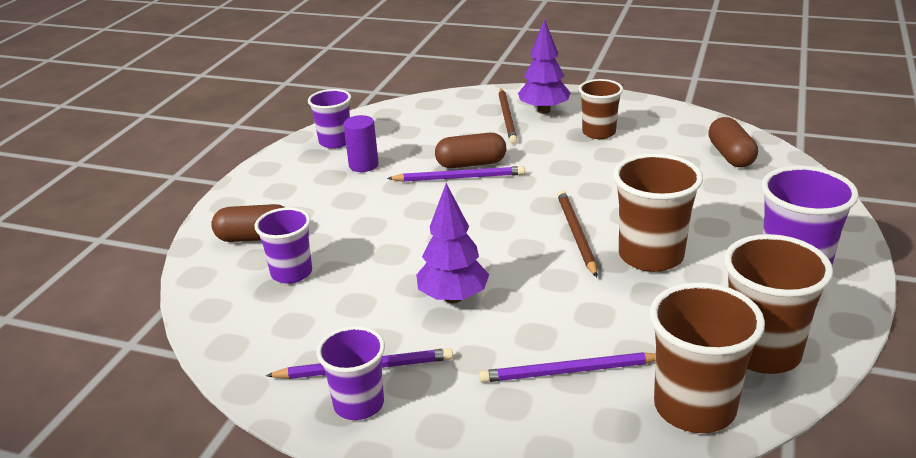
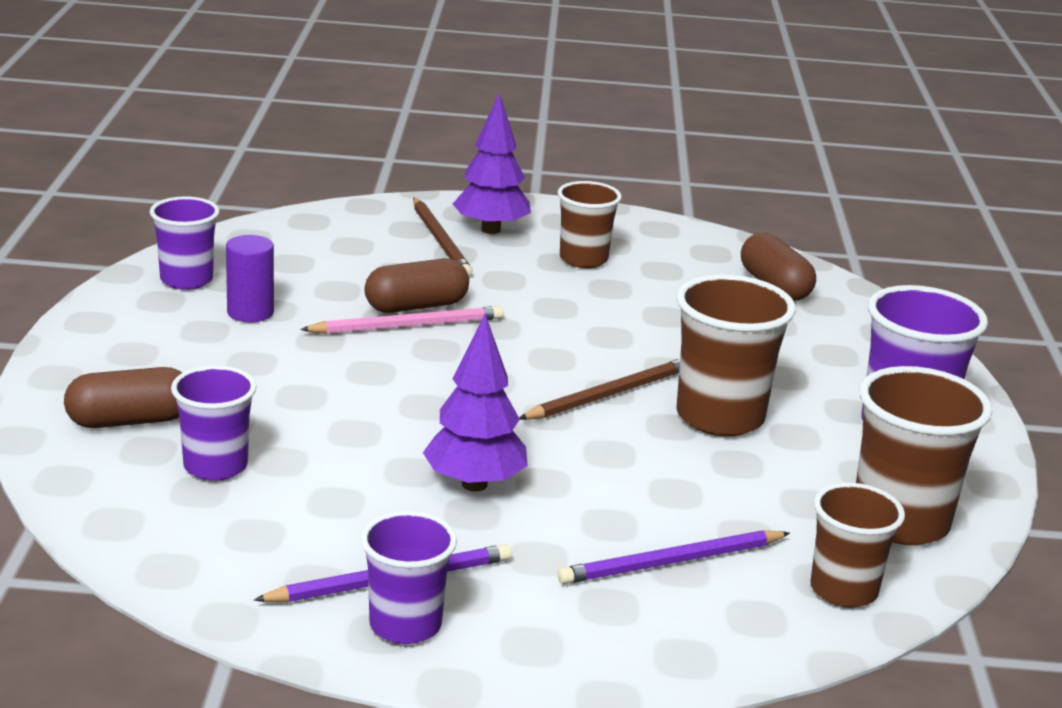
camera: 20 degrees left, 5 degrees down
(459, 178) = (408, 326): purple pencil -> pink pencil
(576, 234) = (609, 394): brown pencil -> brown pencil turned 75 degrees clockwise
(694, 408) = (843, 590): brown cup -> brown cup, size x0.65

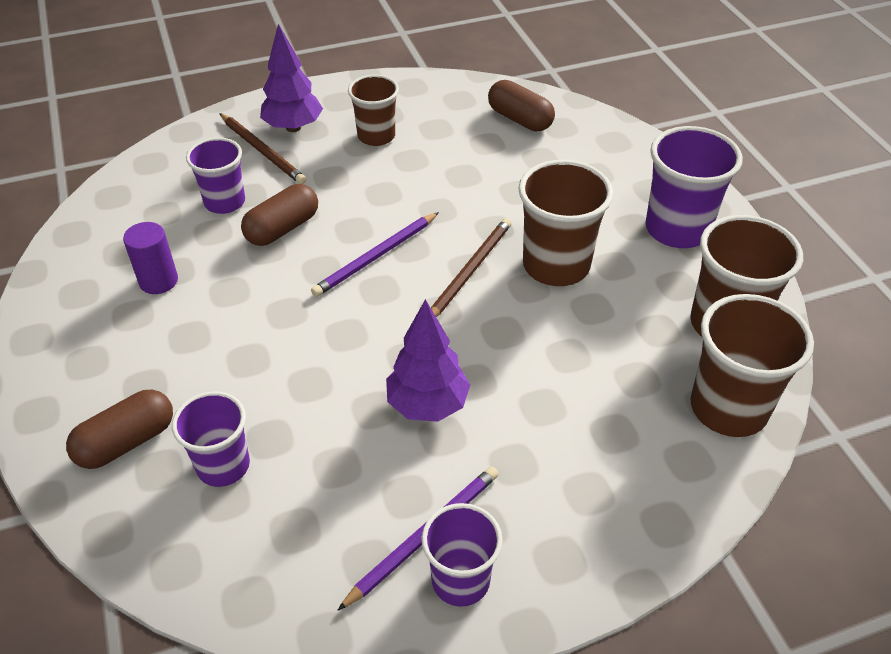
camera: 20 degrees left, 20 degrees up
(186, 280) = (87, 262): purple cup -> purple cup (225, 202)
(408, 326) = (287, 252): pink pencil -> none
(671, 562) = (605, 429): purple pencil -> purple pencil (376, 257)
(843, 590) = (728, 408): brown cup -> brown cup, size x1.54

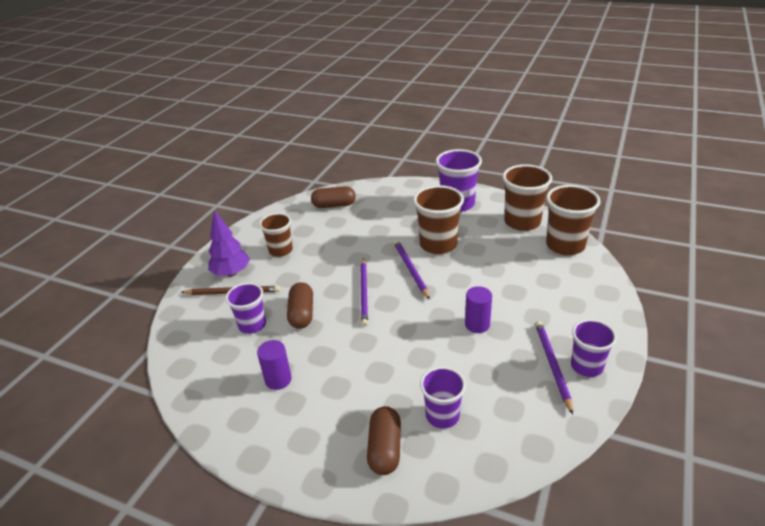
camera: 45 degrees left, 10 degrees down
(428, 404) = (477, 324): purple tree -> purple cylinder
(470, 271) = (411, 270): brown pencil -> purple pencil

